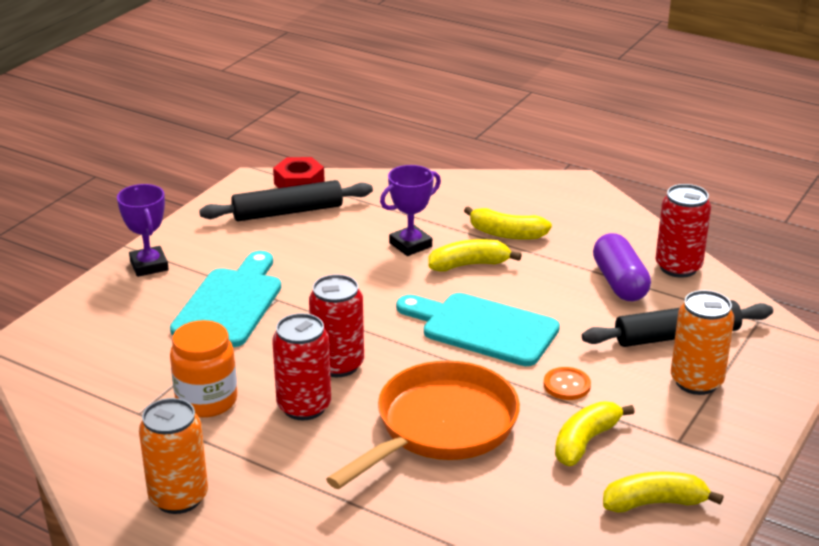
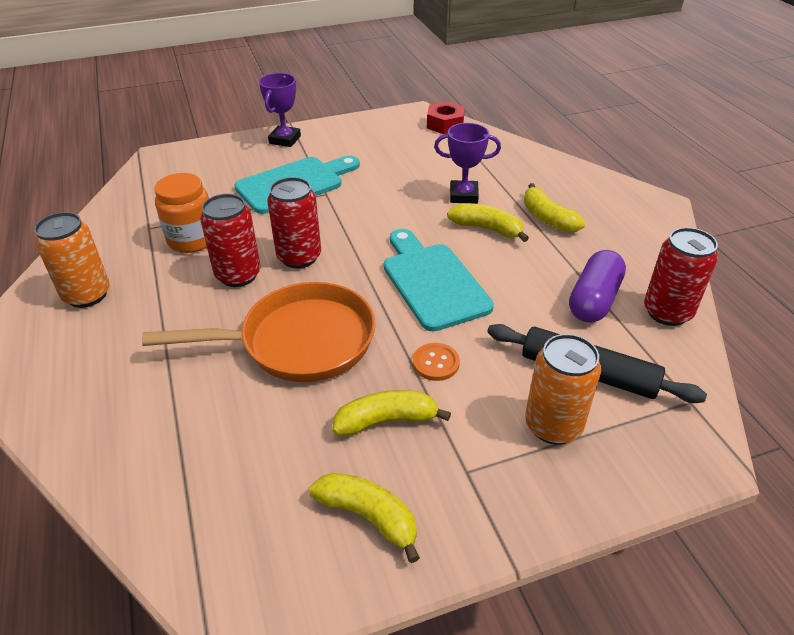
camera: 40 degrees right, 10 degrees up
(288, 212) = (412, 140): black rolling pin -> none

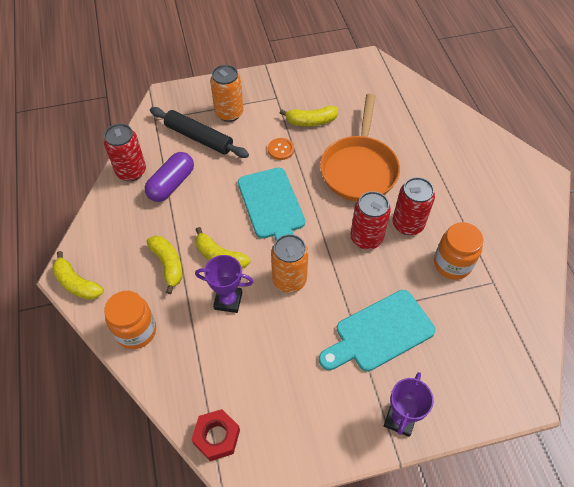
camera: 175 degrees left, 15 degrees up
(87, 295) = (507, 215): orange can -> orange can (289, 280)
(299, 342) = (359, 169): orange pan -> orange pan turned 75 degrees counterclockwise
(369, 517) = (321, 84): yellow banana -> yellow banana (77, 283)
(551, 171) = (136, 331): none -> orange jar

